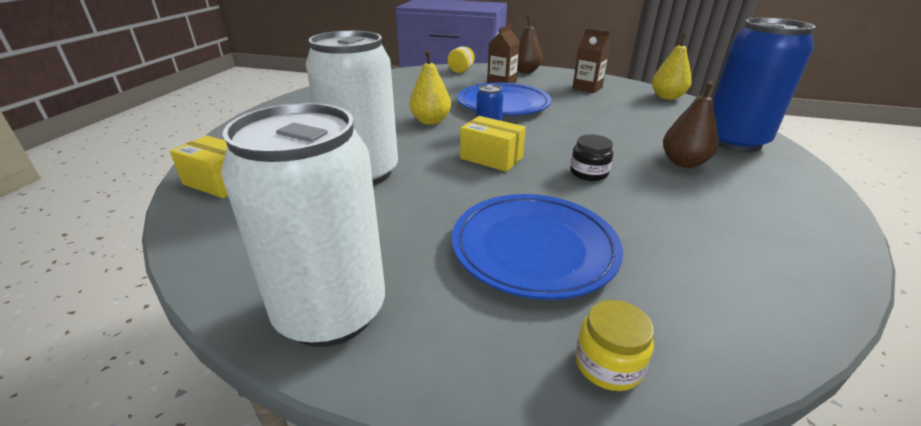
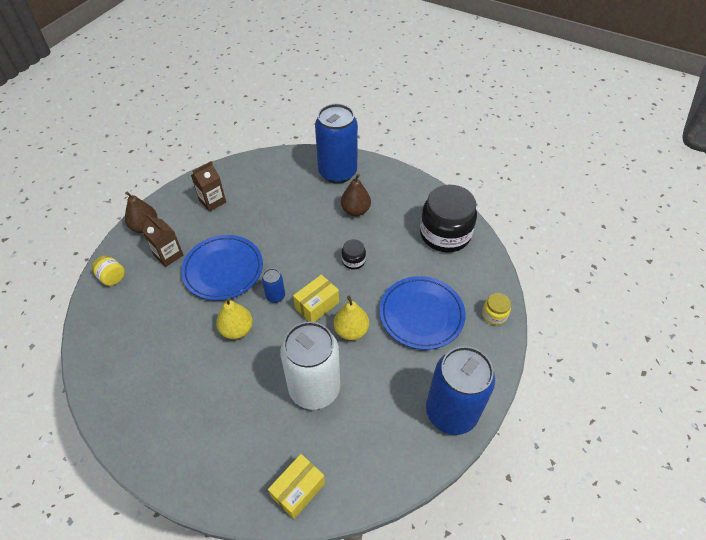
camera: 75 degrees left, 20 degrees up
(331, 312) = (451, 412): white can -> blue can
(667, 97) = (255, 164): yellow pear -> yellow pear (351, 330)
(754, 258) = (445, 234): none -> black jar

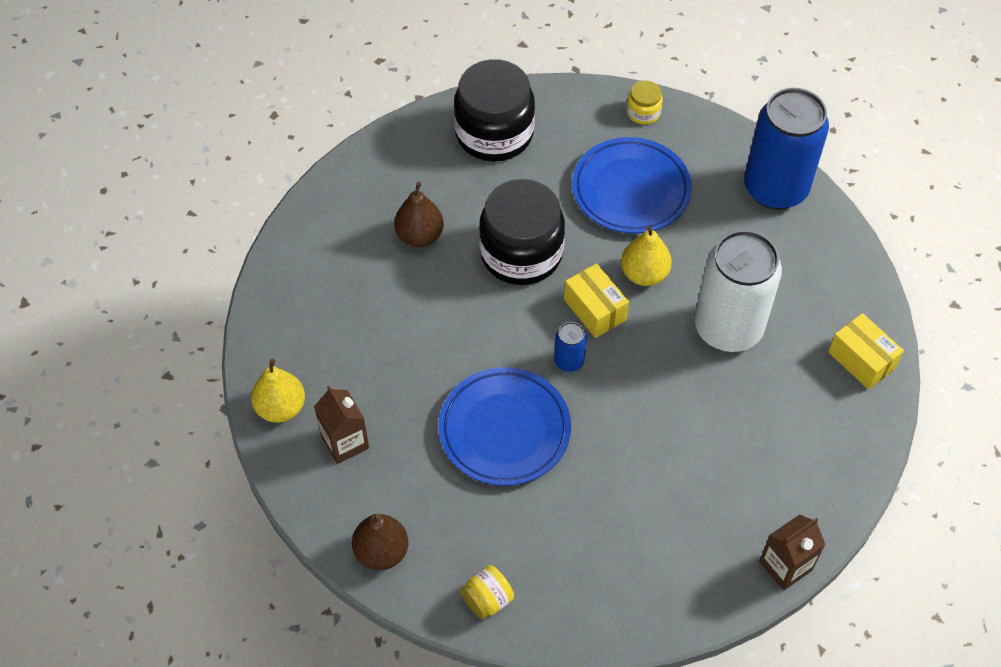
camera: 80 degrees left, 5 degrees up
(168, 255) = (456, 512): brown carton -> brown carton (785, 566)
(237, 330) = (621, 416): yellow pear -> yellow pear (281, 408)
(337, 172) = (325, 248): blue can -> none
(353, 261) = (521, 253): black jar -> black jar, size x2.26

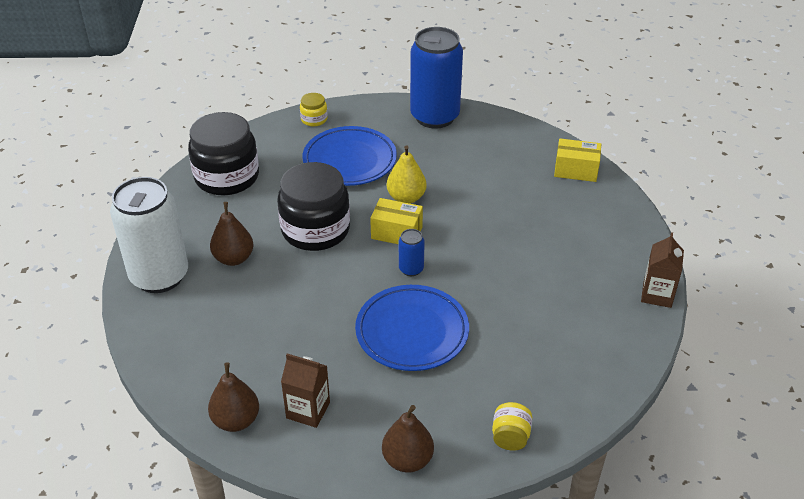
camera: 40 degrees left, 15 degrees down
(281, 408) = (236, 420): yellow pear -> brown pear
(728, 328) = (486, 197): white can -> white can (159, 276)

